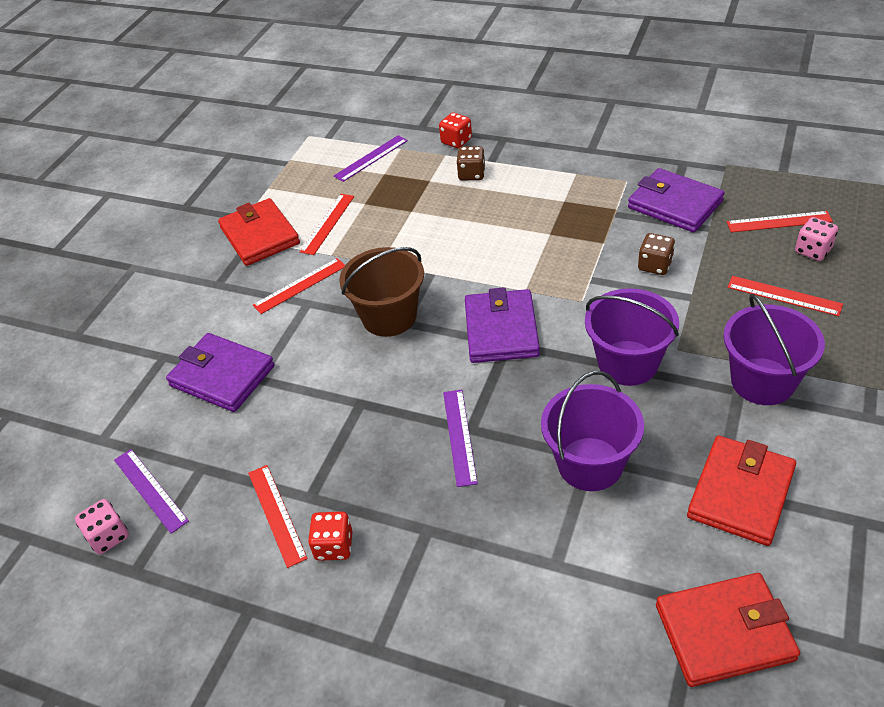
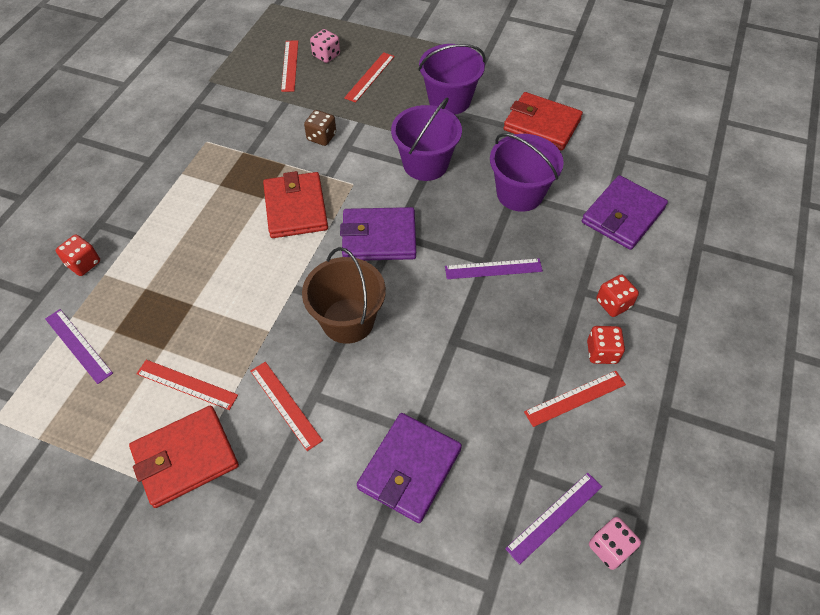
camera: 95 degrees left, 10 degrees up
(406, 565) = (613, 304): none -> red dice
(471, 174) = (149, 252): brown dice -> none
(675, 204) = (249, 116): purple wallet -> purple wallet (623, 215)
(724, 632) = (639, 146): red wallet -> red wallet (296, 208)

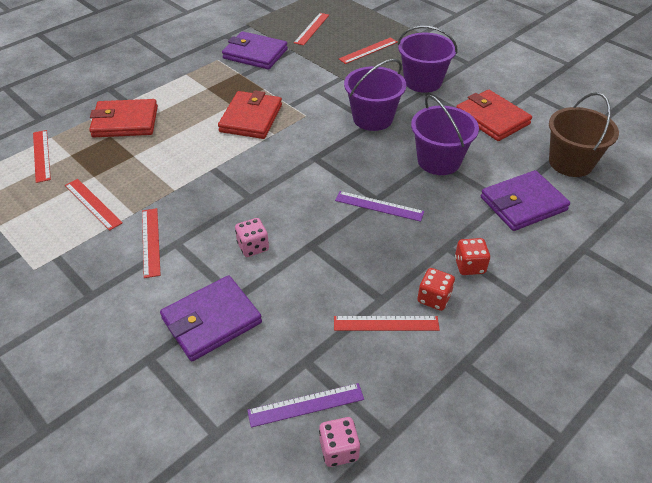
camera: 25 degrees right, 10 degrees down
(78, 345) = (41, 155): purple ruler -> red ruler
(83, 263) = (81, 108): red dice -> none
(185, 458) = (57, 249): red wallet -> red wallet (125, 122)
(321, 137) = (303, 79): brown dice -> none
(326, 55) = (344, 29): pink dice -> pink dice (253, 247)
(348, 321) = (237, 203): brown bucket -> brown bucket (570, 162)
(379, 237) = (300, 156): purple wallet -> purple wallet (255, 54)

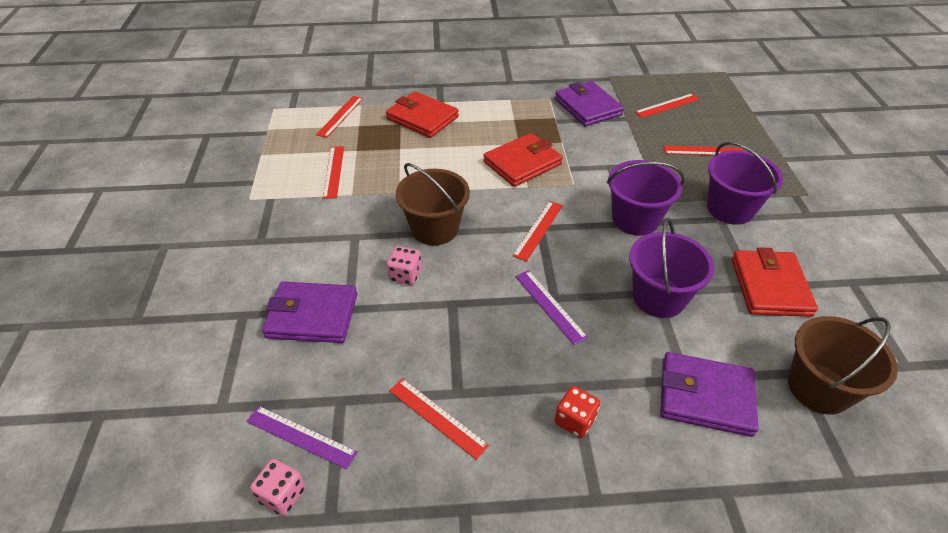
camera: 40 degrees right, 0 degrees up
(151, 242) = (339, 224): red ruler -> red ruler (538, 230)
(237, 201) = (435, 228): none -> brown bucket
(434, 298) = (505, 426): red dice -> none

